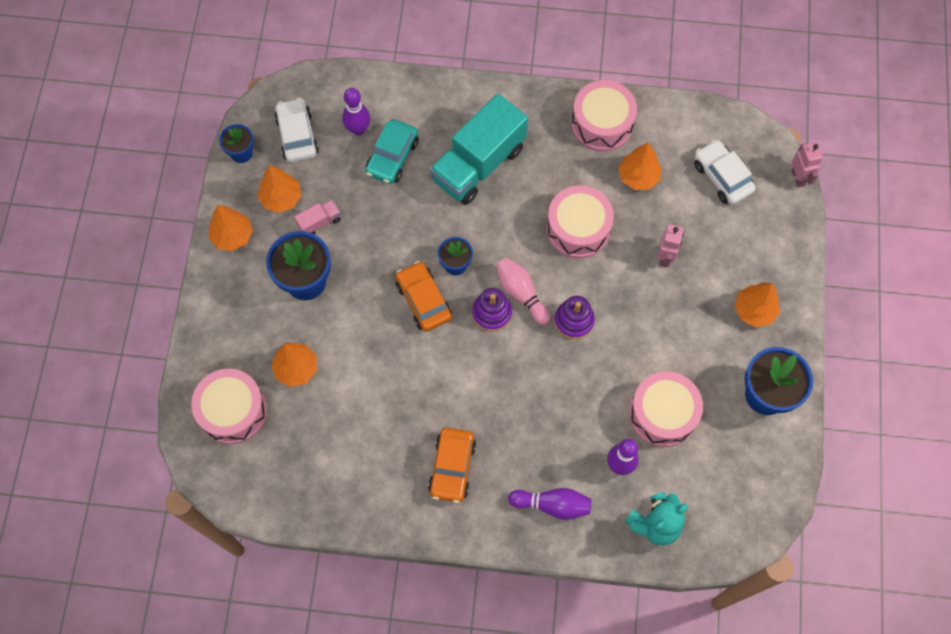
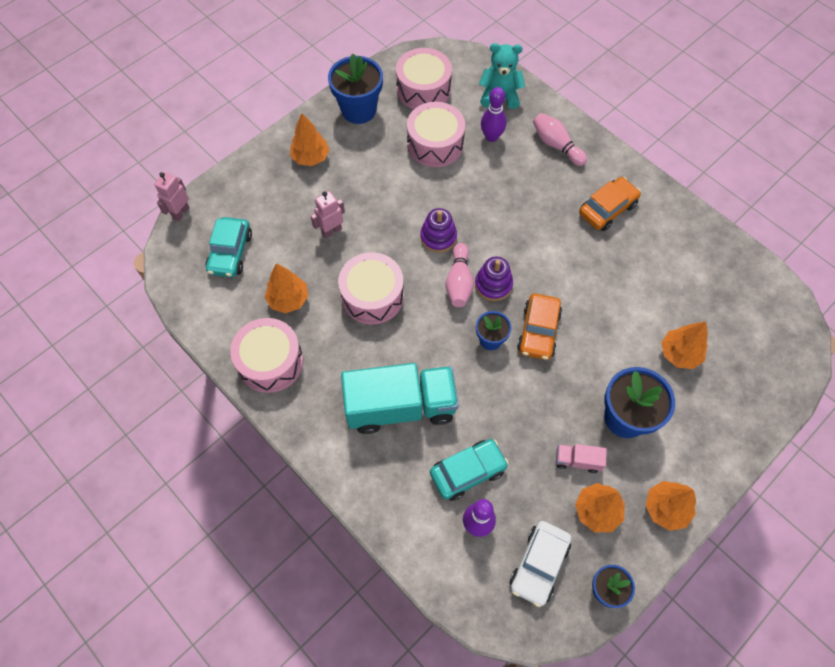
camera: 140 degrees left, 5 degrees down
(233, 411) = (753, 358): pink drum -> pink drum (423, 89)
(552, 505) = (556, 145): purple bowling pin -> pink bowling pin
(722, 177) = (230, 253): white car -> turquoise car

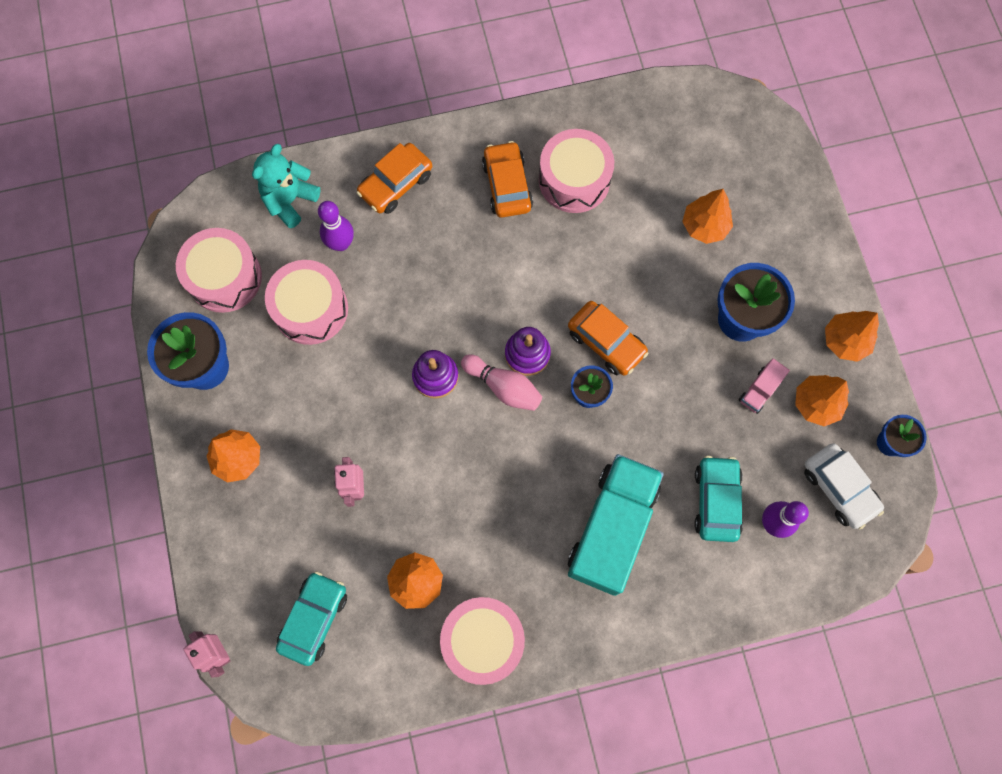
camera: 60 degrees left, 10 degrees up
(230, 253) = (314, 618): turquoise car -> turquoise car turned 105 degrees counterclockwise
(372, 296) = (466, 487): pink drum -> pink drum (574, 180)
(556, 145) = (396, 184): pink bowling pin -> orange car

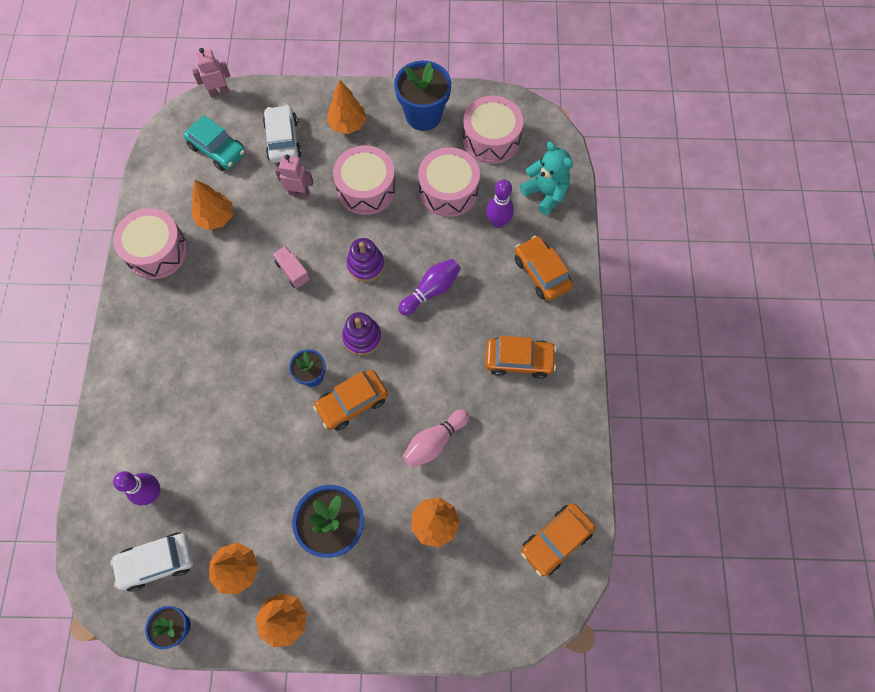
camera: 105 degrees right, 5 degrees down
(280, 535) = (283, 140): none -> white car
(449, 295) = (431, 290): none -> purple bowling pin
(503, 387) = (340, 312): pink bowling pin -> pink bowling pin (434, 442)
(574, 180) = (510, 419): pink drum -> pink drum (366, 188)
(612, 528) = (199, 363): turquoise truck -> none
(682, 114) = (556, 540): none -> orange car
(716, 501) = (188, 452): turquoise car -> none
(759, 390) = (266, 521): pink truck -> pink truck (293, 271)

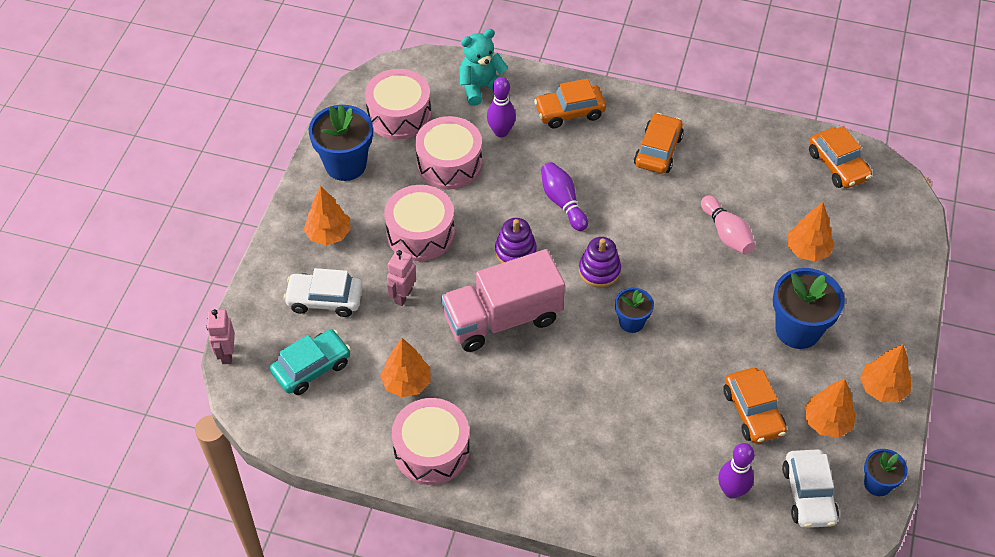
camera: 75 degrees left, 15 degrees down
(293, 271) = (502, 318): pink truck -> pink truck, size x2.39
(352, 403) = (670, 292): orange car -> orange car (753, 412)

